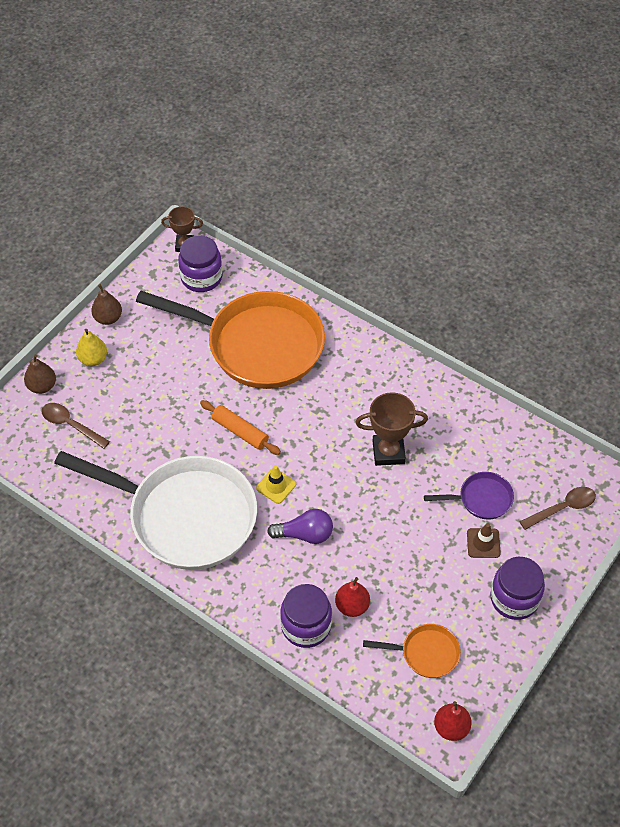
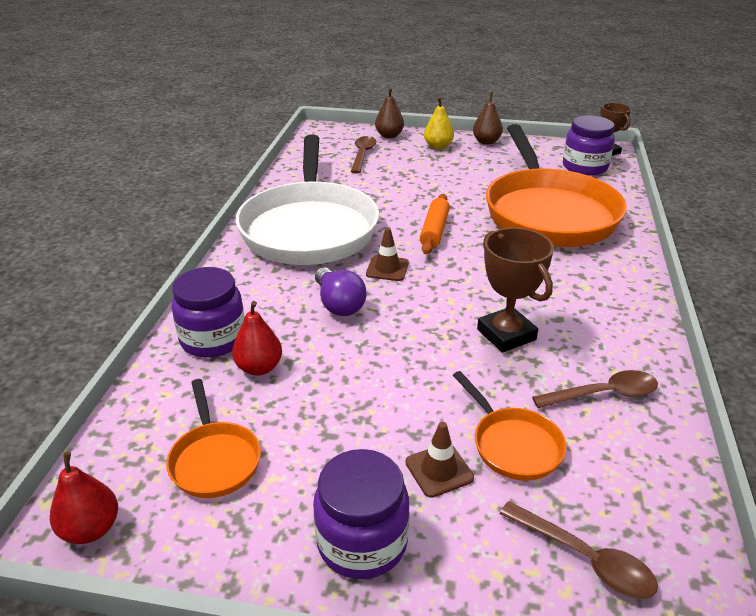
camera: 65 degrees right, 20 degrees down
(276, 486) = (387, 268): yellow traffic cone -> brown traffic cone
(464, 434) = (603, 394): none -> brown spoon
(481, 499) = (513, 444): purple pan -> orange pan

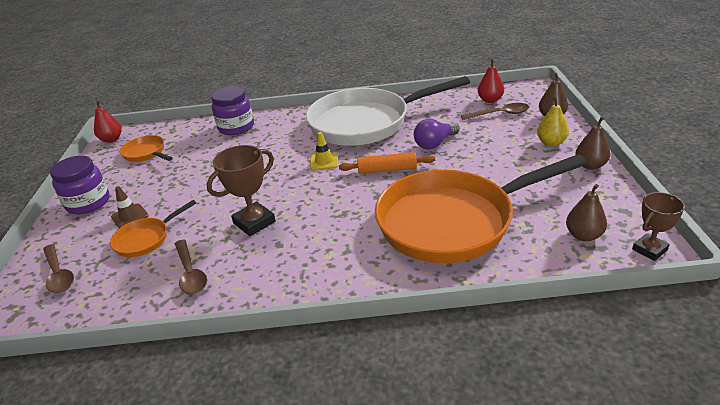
camera: 80 degrees right, 0 degrees up
(214, 460) = (146, 153): orange pan -> orange pan turned 75 degrees clockwise
(259, 368) = (213, 146): red pear -> red pear (490, 100)
(339, 304) = (276, 154): purple light bulb -> purple light bulb (435, 143)
(387, 268) = (324, 161): brown traffic cone -> yellow traffic cone
(584, 167) = (583, 235): purple jar -> brown pear
(584, 558) = (58, 274): brown spoon -> brown spoon turned 60 degrees counterclockwise

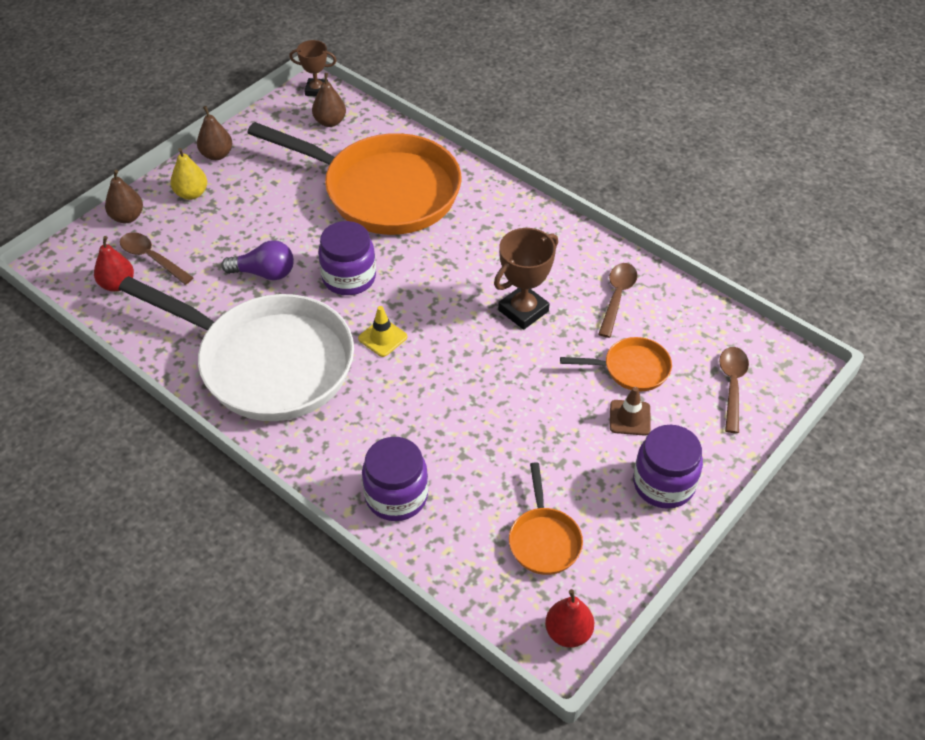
camera: 140 degrees left, 15 degrees up
(254, 222) = (523, 311): brown trophy -> brown trophy turned 45 degrees counterclockwise
(387, 170) = (349, 277): orange rolling pin -> purple jar

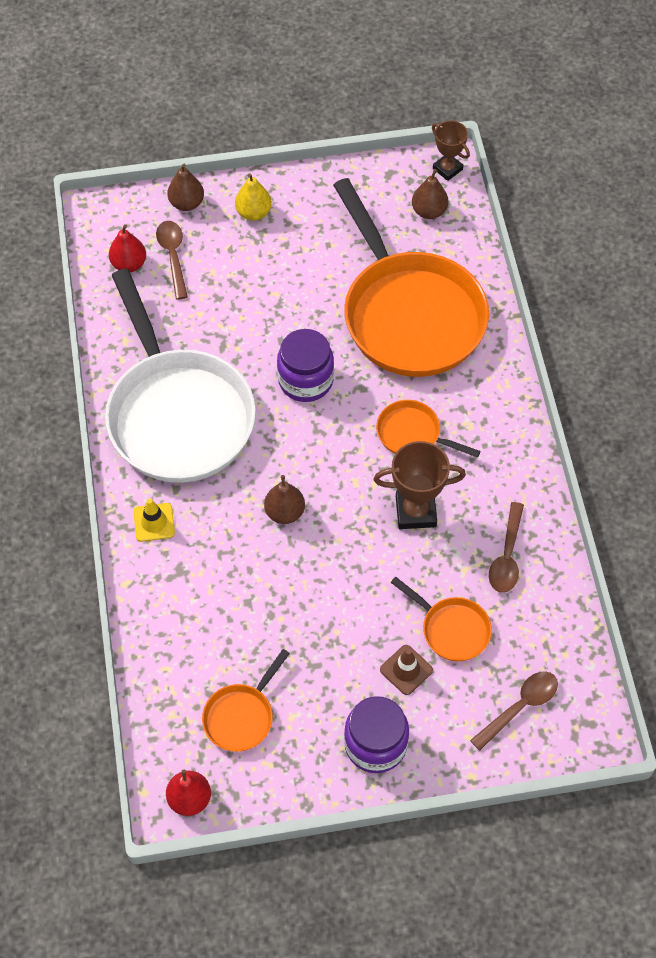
camera: 40 degrees right, 10 degrees up
(217, 155) = (306, 185): brown pear -> brown pear (285, 512)
(264, 273) = (245, 330): purple light bulb -> none
(382, 338) = (282, 455): yellow traffic cone -> yellow traffic cone (154, 522)
(396, 496) = (170, 598): purple jar -> none
(468, 263) = (413, 434): none -> orange pan
(617, 297) = (507, 556): brown spoon -> brown spoon turned 135 degrees clockwise

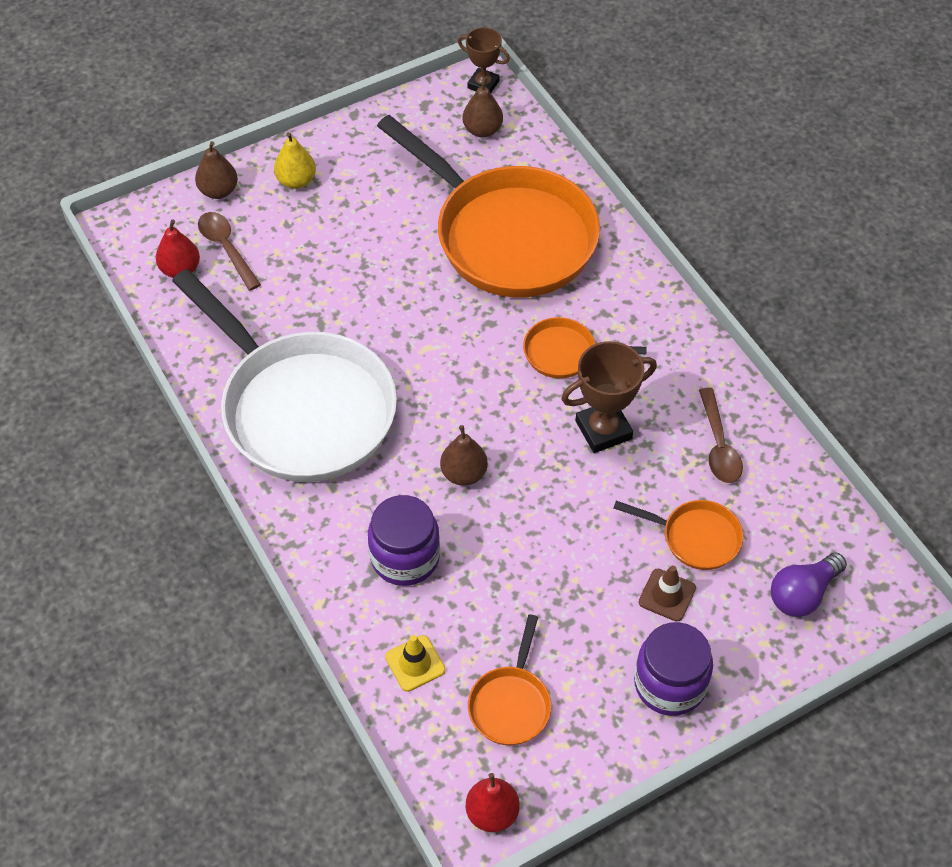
camera: 20 degrees left, 5 degrees down
(154, 522) = (323, 529): yellow traffic cone -> yellow traffic cone (415, 663)
(305, 380) = (427, 333): purple jar -> purple jar (405, 557)
(519, 707) = (802, 594): brown spoon -> purple light bulb

